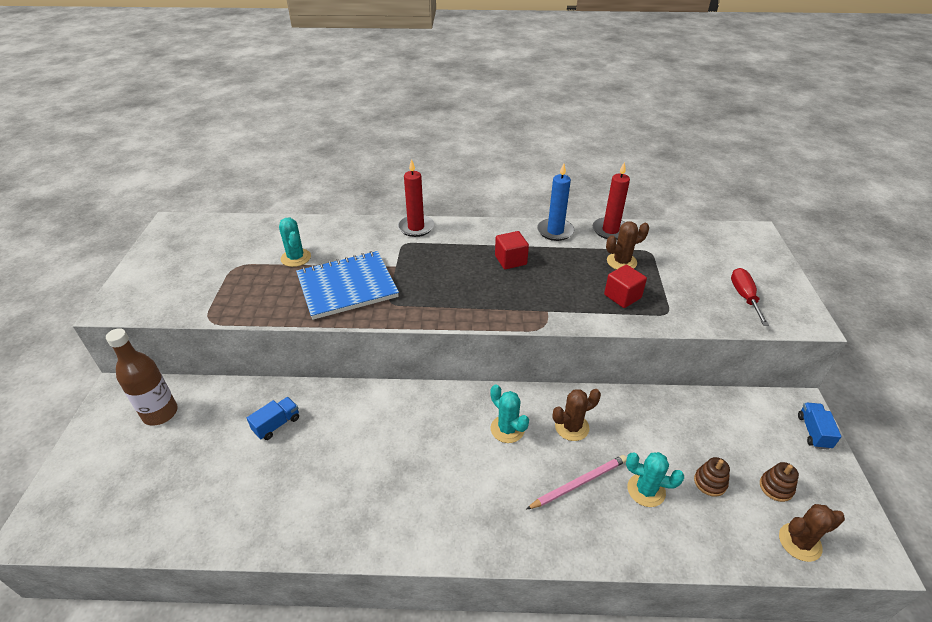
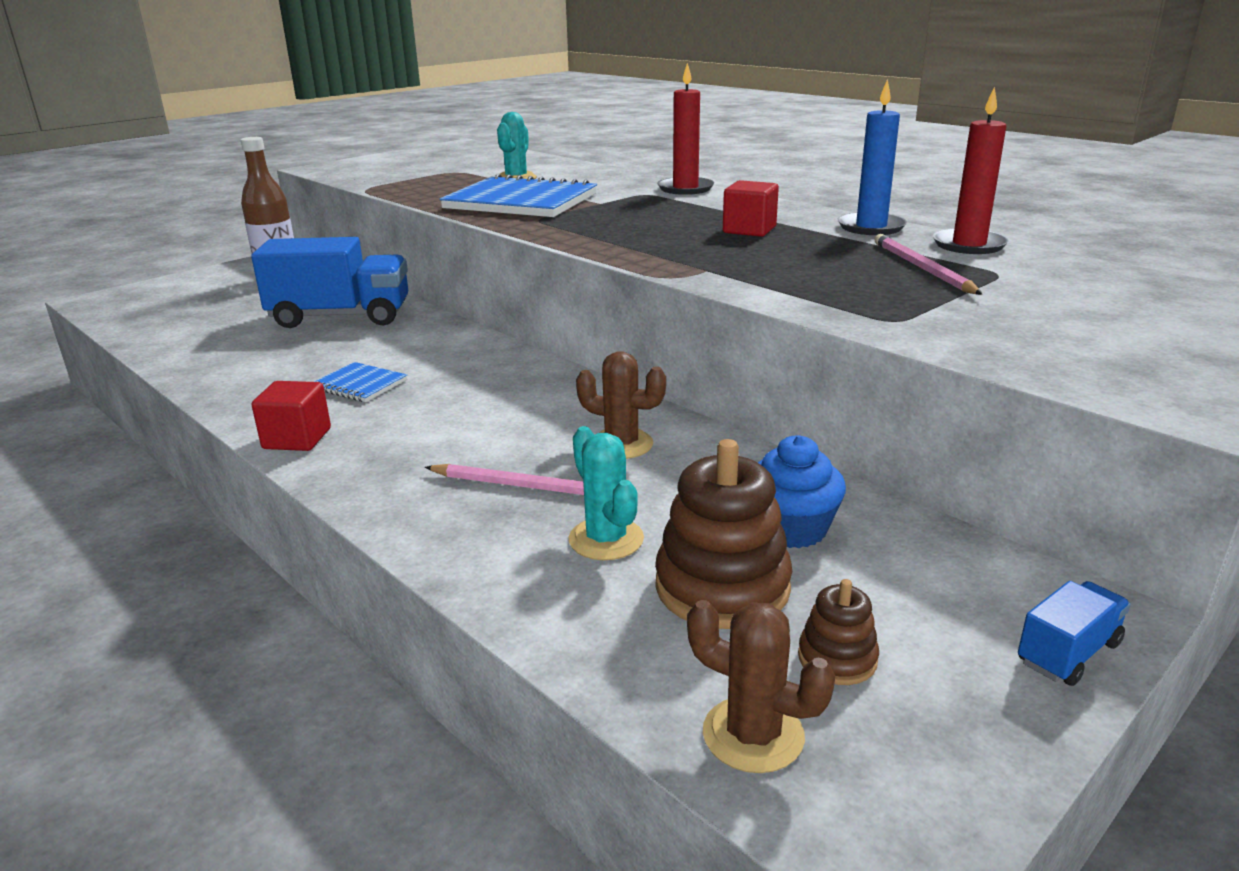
camera: 45 degrees right, 15 degrees down
(277, 424) = (340, 317): blue truck -> blue truck, size x2.21
(390, 474) = (360, 384): none -> blue notebook
(507, 429) = (539, 411): turquoise cactus -> none
(621, 262) = (922, 268): brown cactus -> pink pencil
(622, 296) = (849, 290): red cube -> red cube (297, 439)
(688, 432) = (791, 529): none -> blue cupcake
(710, 482) = (722, 587): brown stacking toy -> brown stacking toy, size x1.93
(744, 297) = (1097, 350): red screwdriver -> none

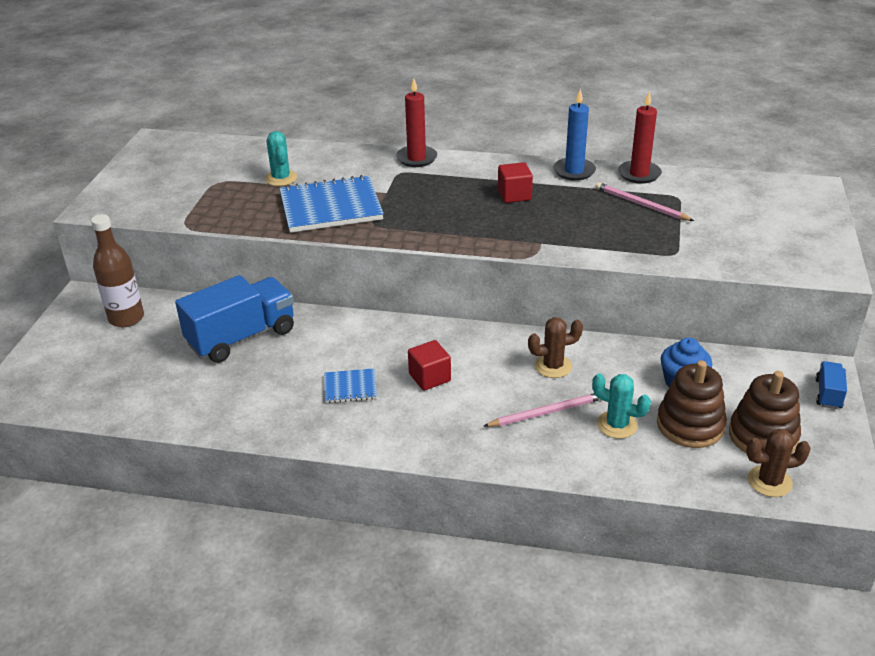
camera: 35 degrees left, 10 degrees up
(297, 439) = (377, 441): red cube -> red cube (429, 377)
(837, 658) = (763, 436): brown stacking toy -> brown stacking toy, size x1.93

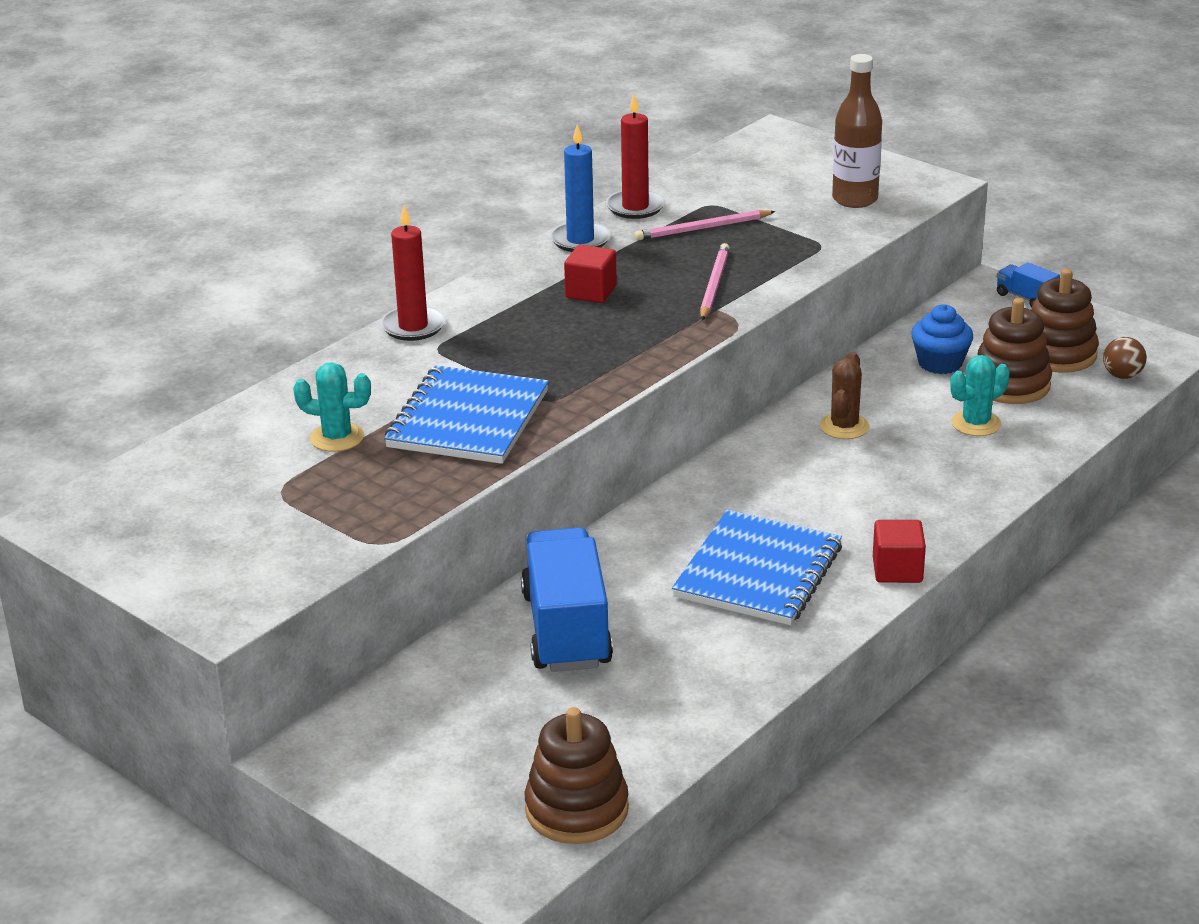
camera: 60 degrees left, 5 degrees down
(73, 401) = (576, 809): none -> brown stacking toy
(126, 318) = (410, 723): brown bottle -> brown bottle (855, 199)
(350, 387) = (758, 572): blue notebook -> blue notebook, size x2.06
(429, 377) = (790, 511): red cube -> red cube (897, 570)
(546, 412) = (920, 457): pink pencil -> pink pencil (714, 285)
(769, 481) = (1122, 375): brown cactus -> brown ball

